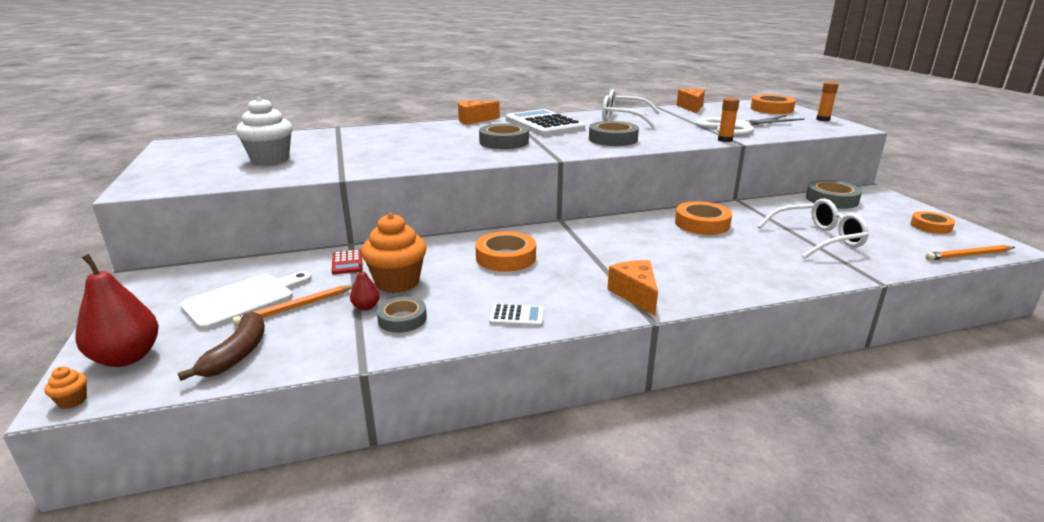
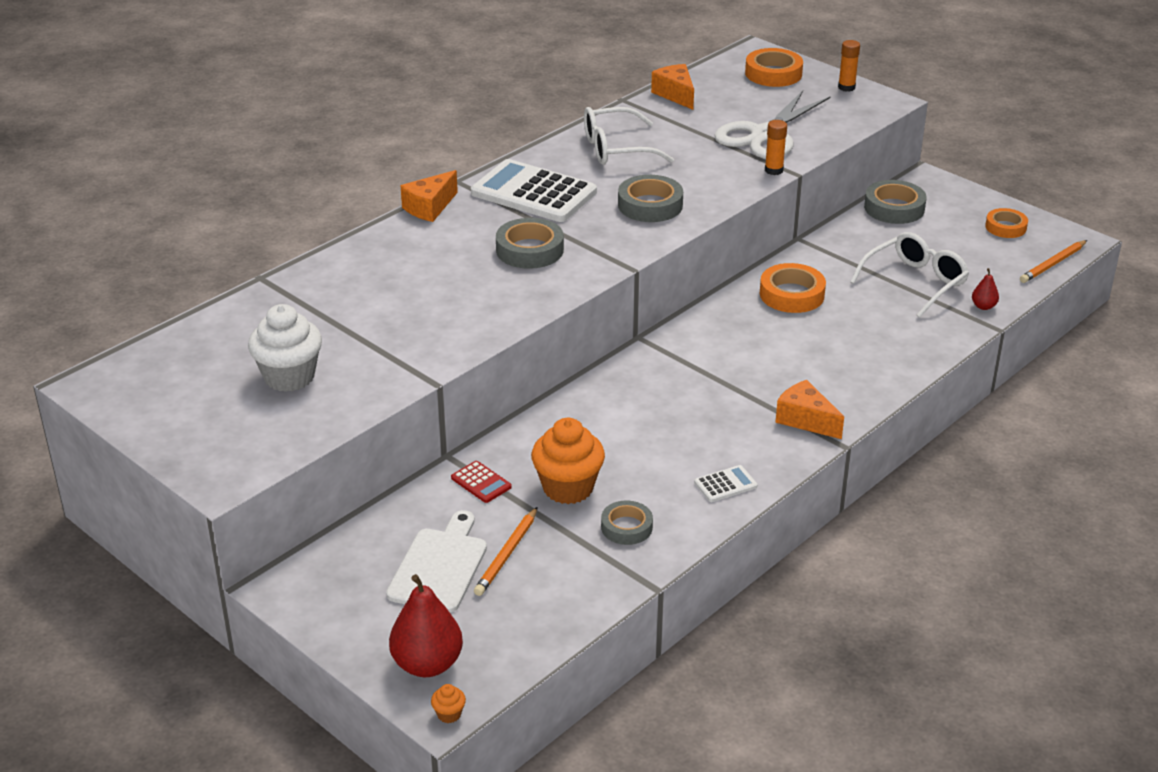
camera: 30 degrees left, 10 degrees up
(237, 354) = (525, 620): brown banana -> none
(366, 307) = (575, 528): red pear -> red pear (983, 306)
(505, 257) = (639, 415): orange tape -> none

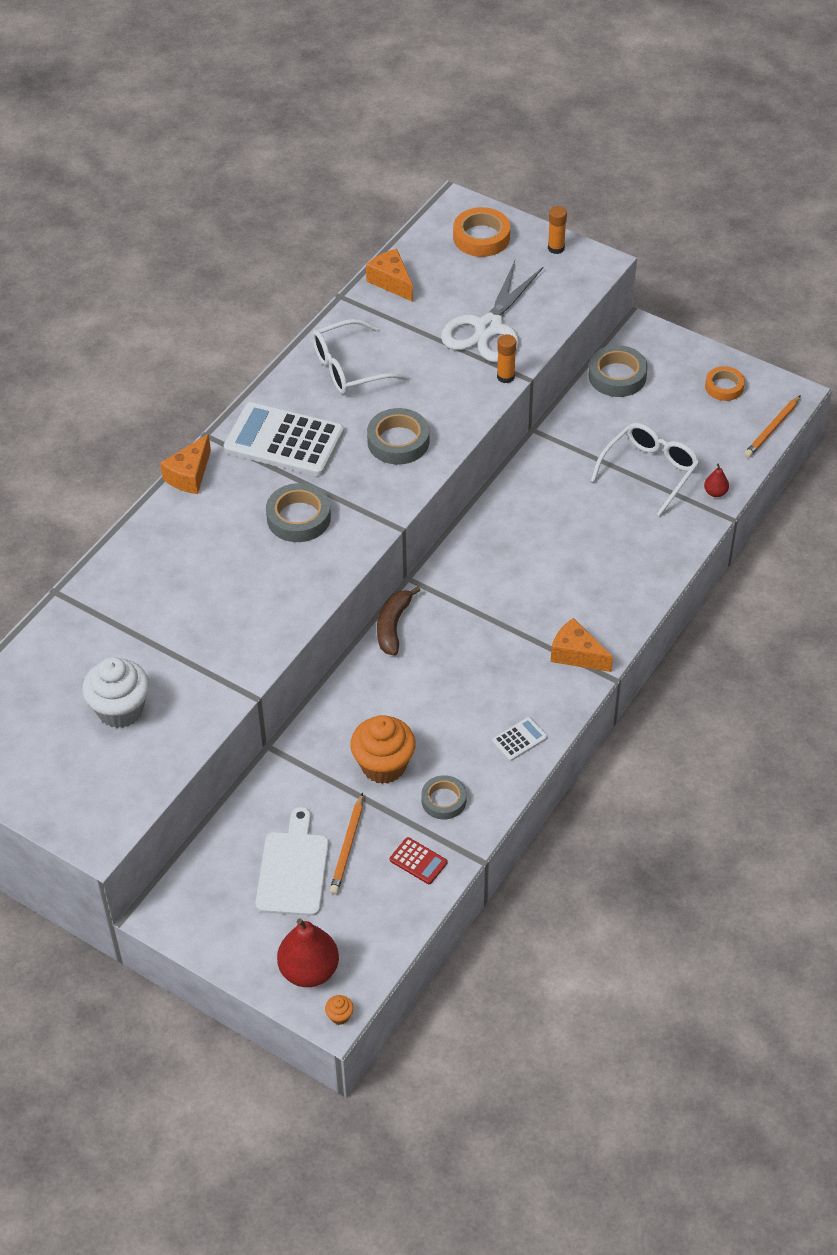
camera: 10 degrees left, 15 degrees up
(481, 482) = (306, 772): red calculator -> red calculator (418, 861)
(611, 373) = (393, 626): none -> brown banana
(791, 294) = (539, 504): orange tape -> none

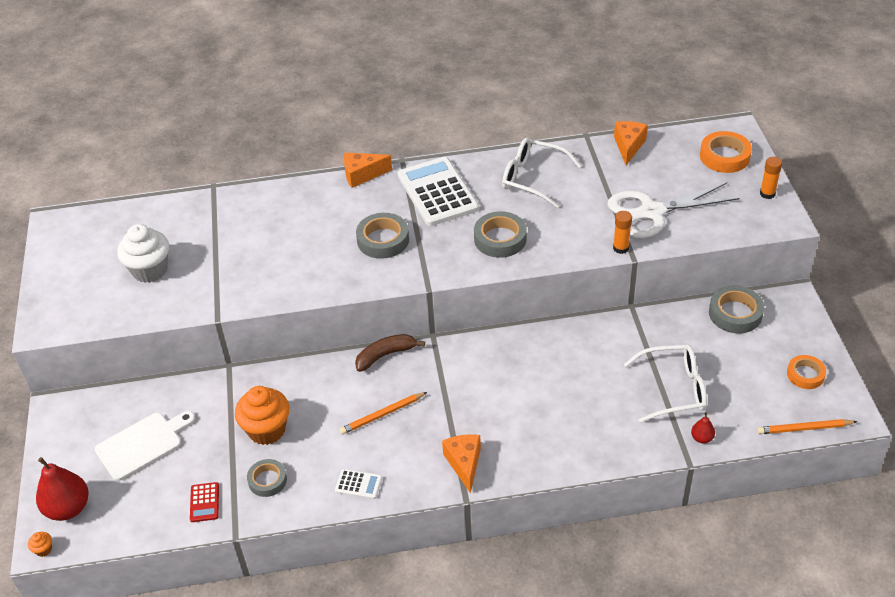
camera: 50 degrees right, 5 degrees down
(347, 846) = (184, 458): orange pencil -> orange pencil (382, 415)

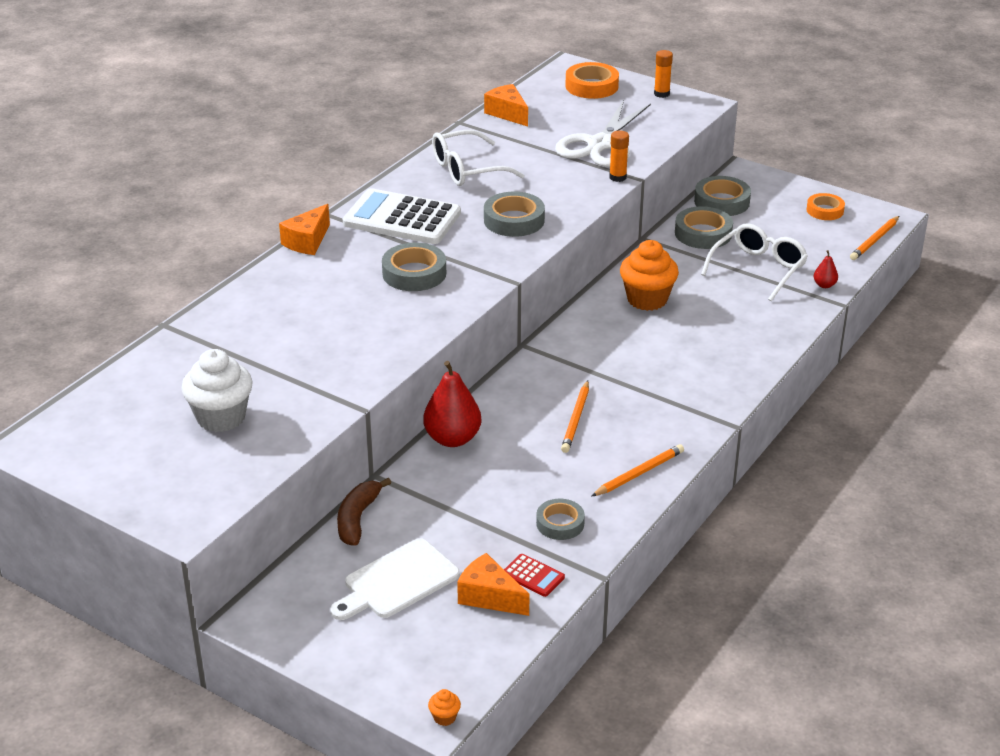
camera: 50 degrees left, 10 degrees down
(68, 508) = (411, 673): red pear -> red pear (452, 439)
(142, 444) = (397, 581): white cutting board -> white cutting board turned 135 degrees counterclockwise
(267, 430) = (496, 493): orange cupcake -> orange cupcake (647, 299)
(358, 484) = (639, 473): white calculator -> orange pencil
(385, 355) = (507, 381): brown banana -> brown banana (357, 518)
(464, 464) = (694, 406): orange cheese -> orange cheese (489, 597)
(679, 331) = (703, 233): none -> grey tape

